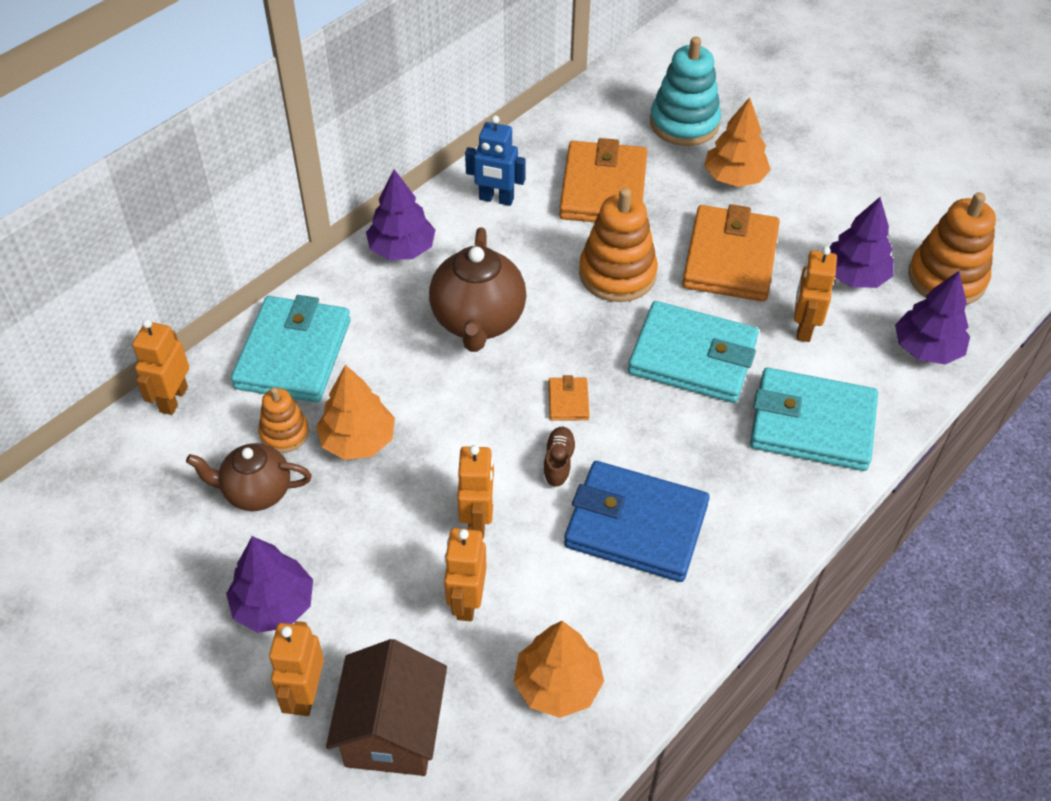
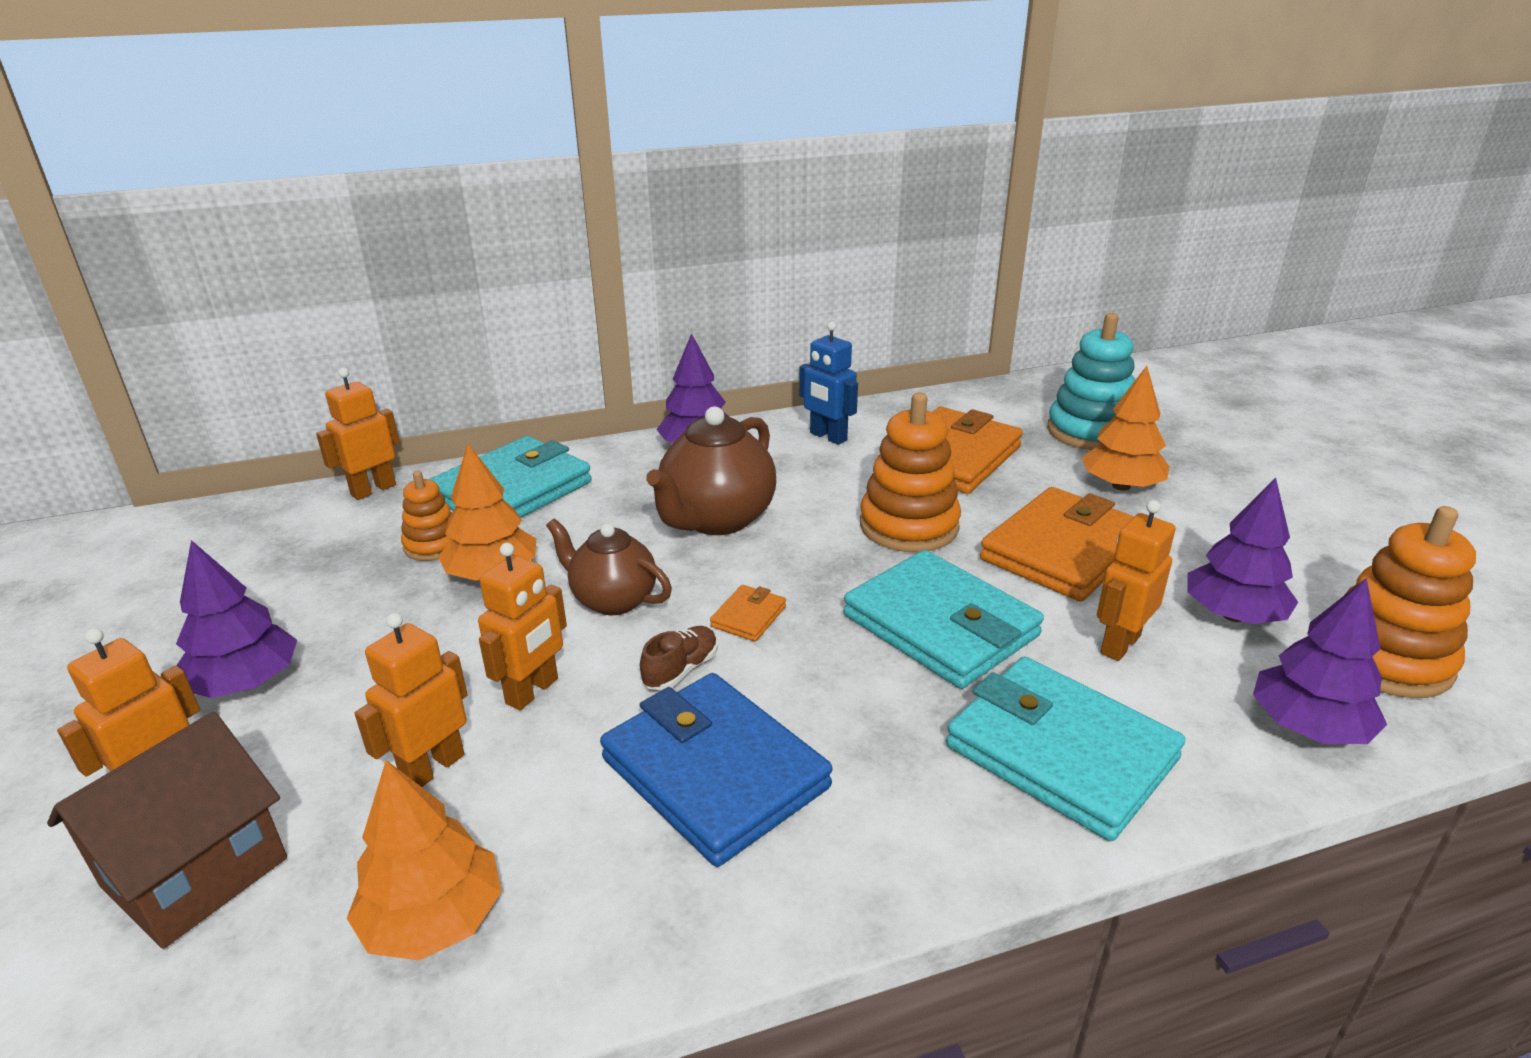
camera: 30 degrees right, 20 degrees down
(256, 492) = (352, 581): brown teapot -> brown teapot (613, 600)

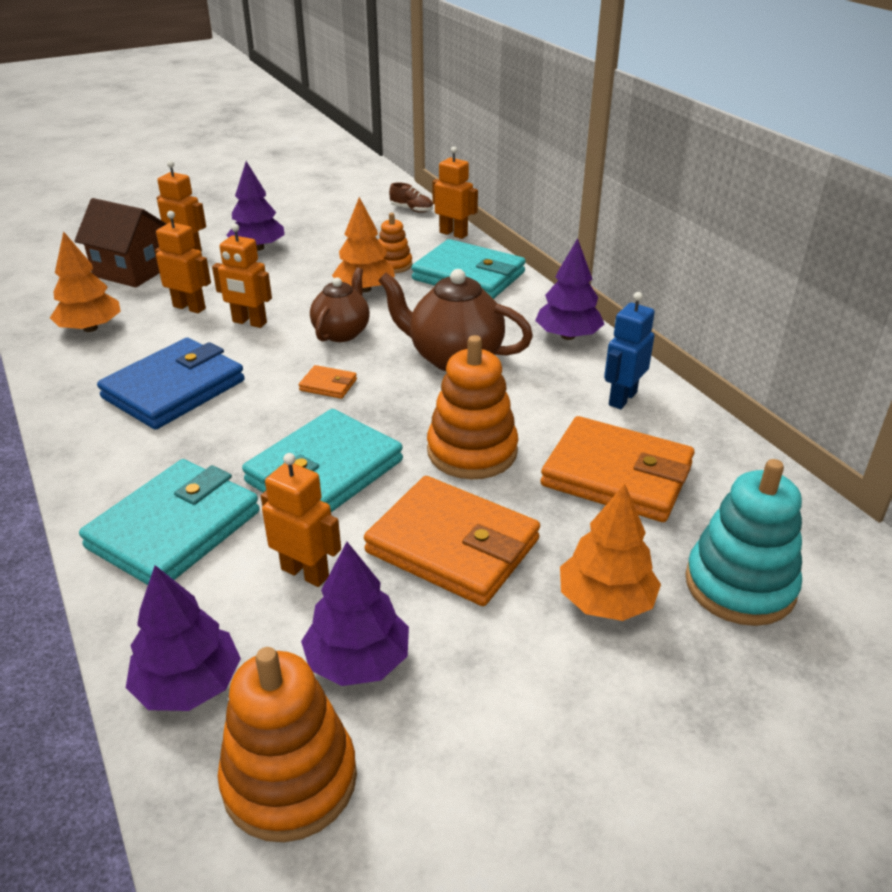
camera: 80 degrees right, 5 degrees up
(681, 670) = (269, 366): brown shoe -> brown shoe (411, 210)

